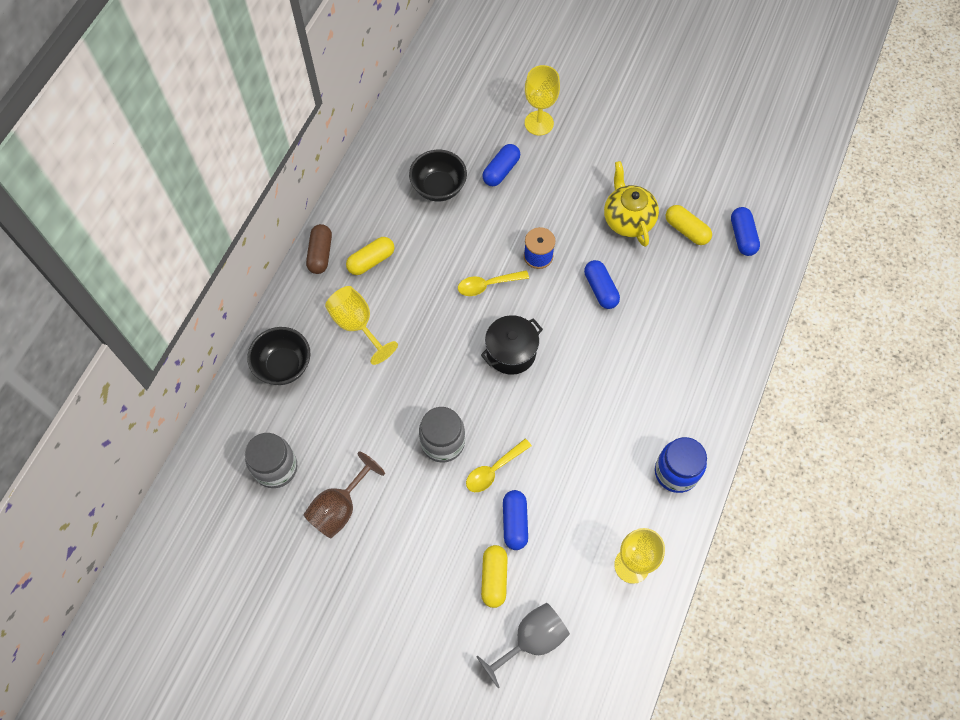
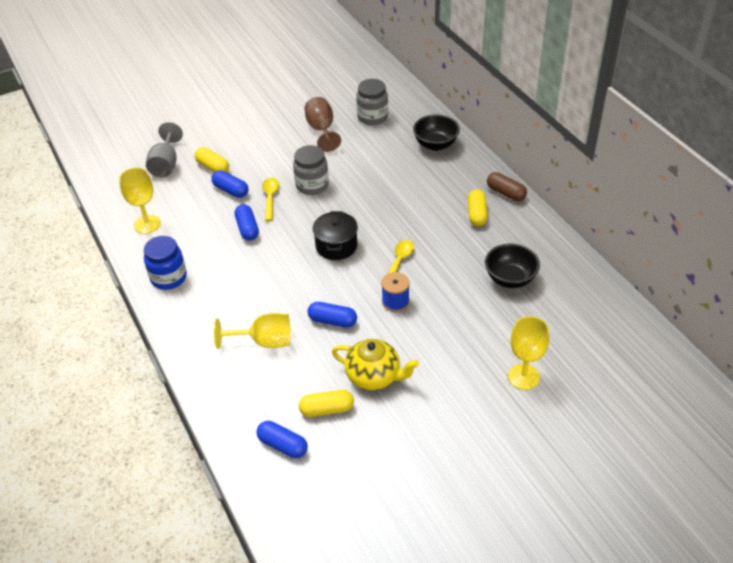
camera: 130 degrees right, 20 degrees down
(357, 325) = (432, 186): yellow goblet -> yellow goblet (264, 341)
(501, 171) = (494, 324): blue capsule -> blue capsule (247, 228)

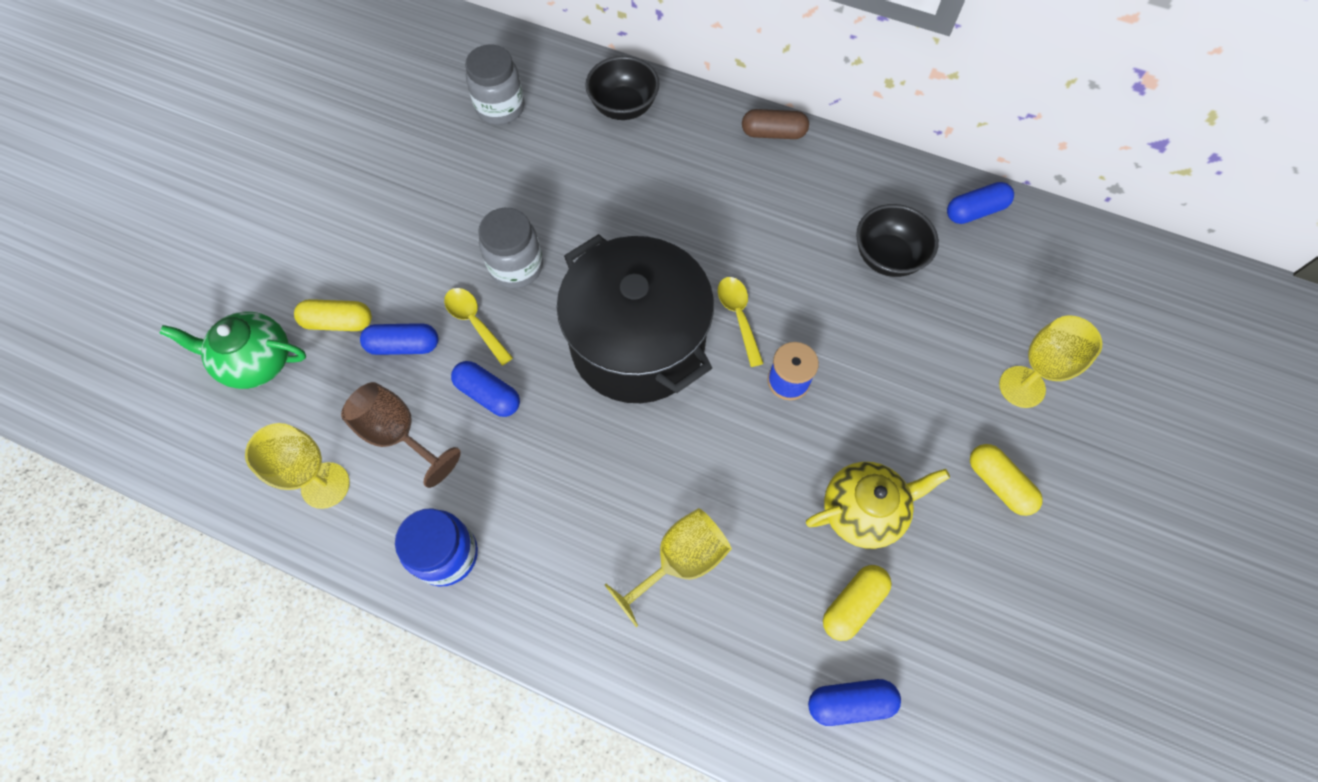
camera: 40 degrees left, 20 degrees up
(166, 164) = (256, 362): grey goblet -> green teapot
(321, 130) = (447, 167): brown goblet -> brown goblet (398, 434)
(332, 321) = (738, 464): blue capsule -> blue capsule (975, 211)
(336, 246) = (637, 344): black pot -> black pot, size x1.99
(477, 214) = (767, 185): yellow capsule -> yellow capsule (998, 483)

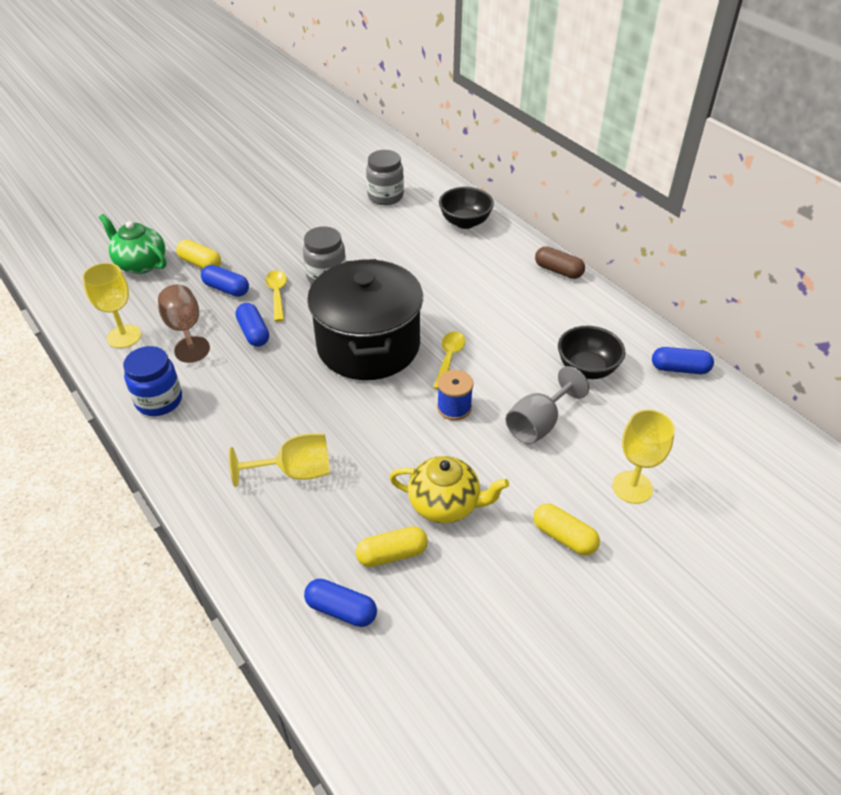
camera: 30 degrees right, 20 degrees down
(886, 356) = (538, 424): none -> grey goblet
(998, 483) = (564, 537): yellow capsule -> yellow capsule turned 45 degrees counterclockwise

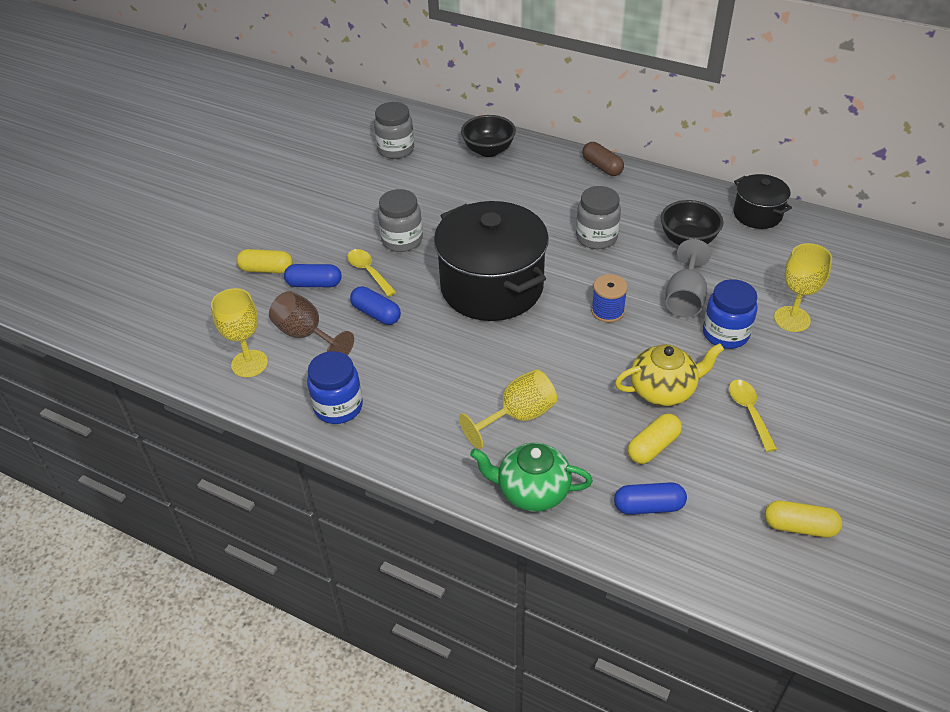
camera: 25 degrees left, 0 degrees up
(140, 264) = (204, 291): green teapot -> green teapot (531, 491)
(449, 358) = (570, 272): yellow spoon -> yellow spoon (749, 412)
(499, 334) = (596, 237): none -> grey jar
(551, 474) = (725, 334): none -> blue jar
(558, 271) = (602, 167): brown capsule -> brown capsule turned 45 degrees clockwise
(564, 537) = (771, 377): yellow capsule -> yellow capsule (799, 527)
(679, 369) = (757, 214): blue capsule -> black pot

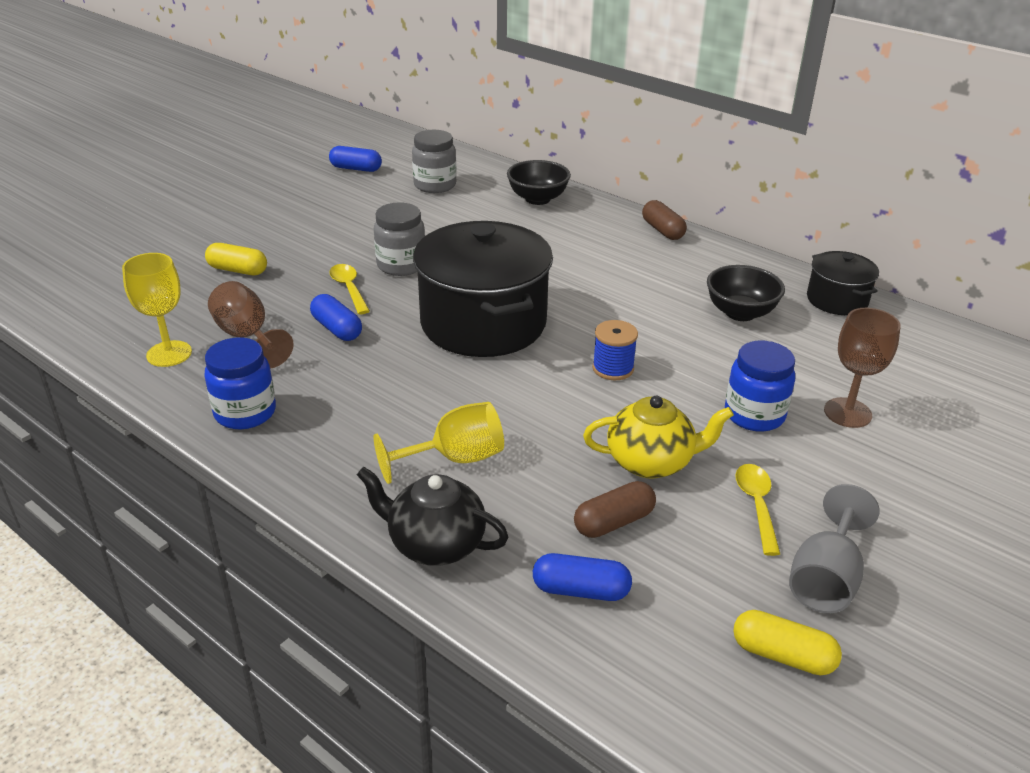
camera: 10 degrees right, 10 degrees down
(314, 284) = (282, 291): blue capsule -> blue capsule (356, 169)
(531, 491) = (435, 544): green teapot -> black teapot
(596, 237) = (629, 294): grey jar -> none
(653, 446) = (613, 522): yellow capsule -> brown capsule
(685, 298) = (715, 370): grey goblet -> grey goblet (825, 578)
(792, 319) = (847, 413): yellow goblet -> brown goblet

